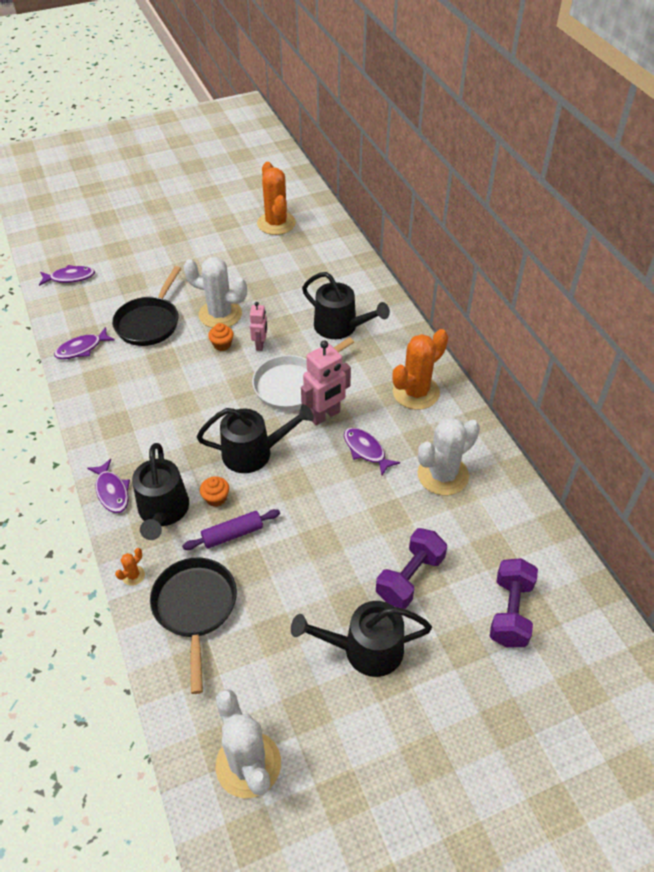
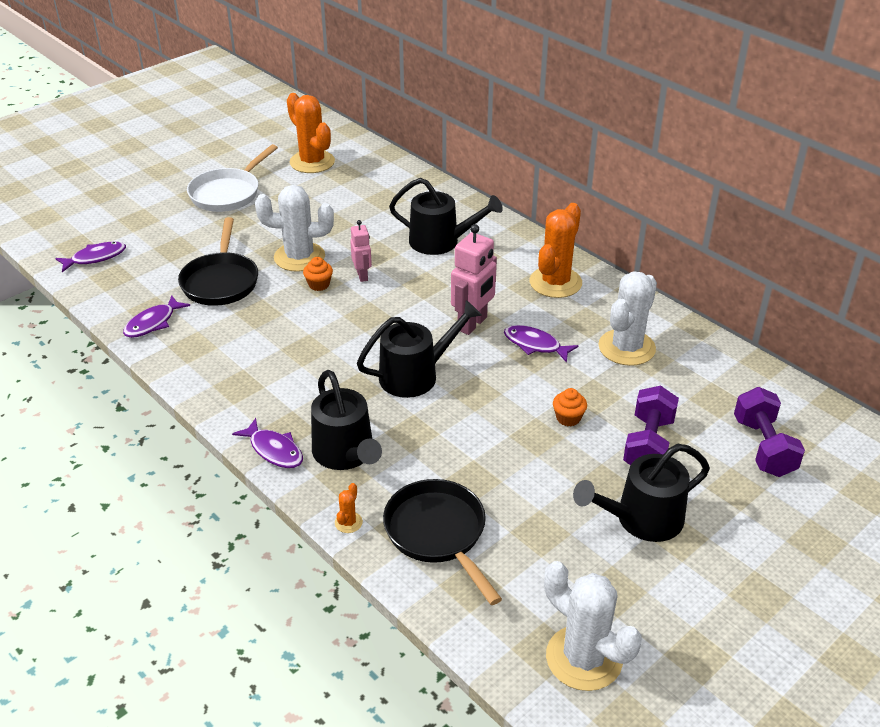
camera: 20 degrees left, 10 degrees down
(216, 498) = (399, 427): orange cupcake -> orange cupcake (568, 418)
(232, 534) = (438, 455): purple rolling pin -> none
(292, 385) = (420, 304): white pan -> white pan (228, 193)

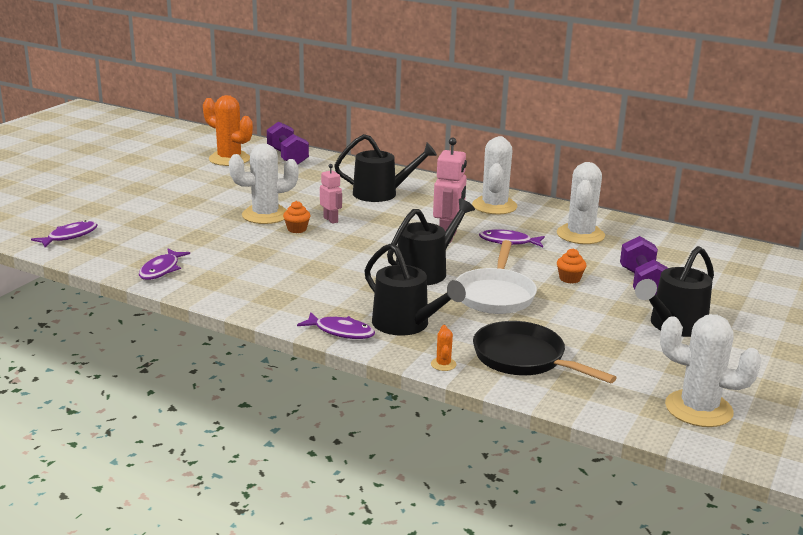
camera: 20 degrees left, 15 degrees down
(220, 281) = (205, 237): black pan -> none
(228, 193) = (167, 184): white pan -> white pan (495, 295)
(555, 282) = (494, 206): orange cactus -> white cactus
(763, 447) = (726, 274): purple dumbbell -> purple dumbbell (287, 157)

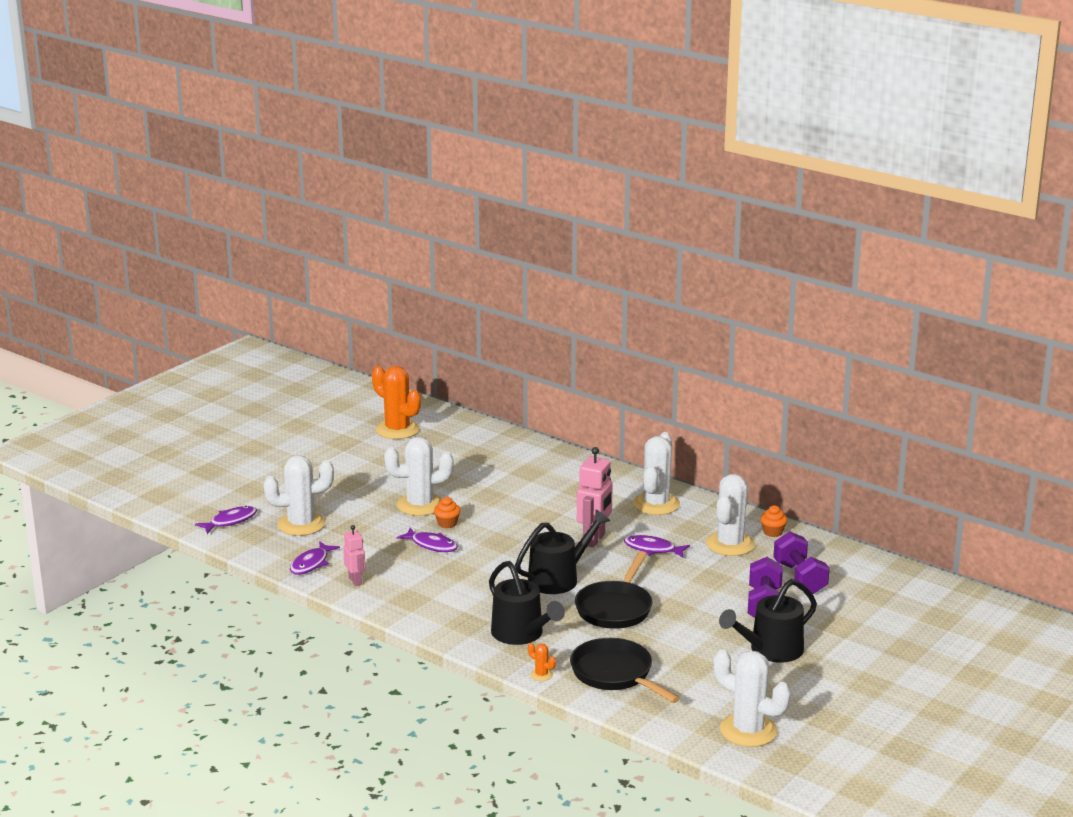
camera: 10 degrees right, 0 degrees up
(146, 236) = (301, 524): none -> white cactus
(287, 157) = (459, 429): purple dumbbell -> purple dumbbell (799, 578)
(331, 220) = (483, 514): pink robot -> pink robot (355, 581)
(341, 331) = (460, 637): purple fish -> purple fish (431, 545)
(381, 193) = (543, 483): black watering can -> none
(443, 364) = (541, 675): orange cactus -> orange cactus turned 60 degrees counterclockwise
(495, 295) = (615, 608): white pan -> black pan
(569, 279) = (695, 595): orange cupcake -> orange cupcake (773, 532)

